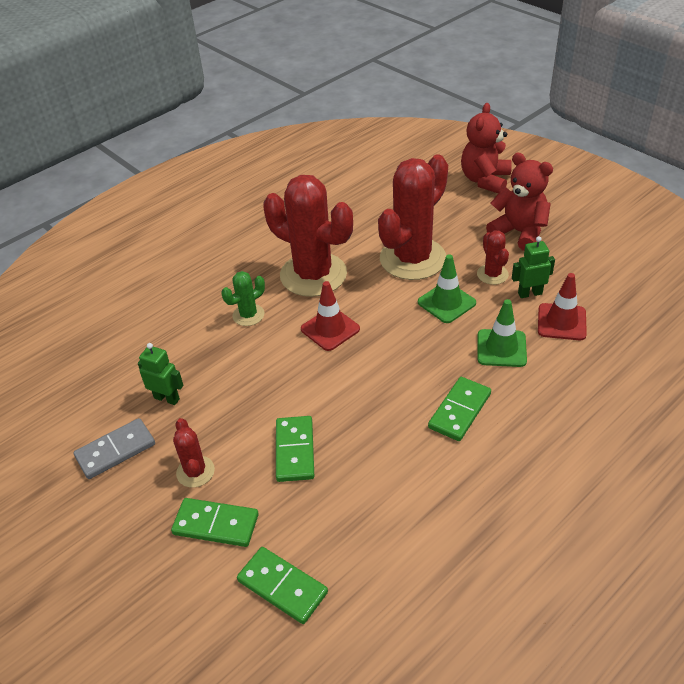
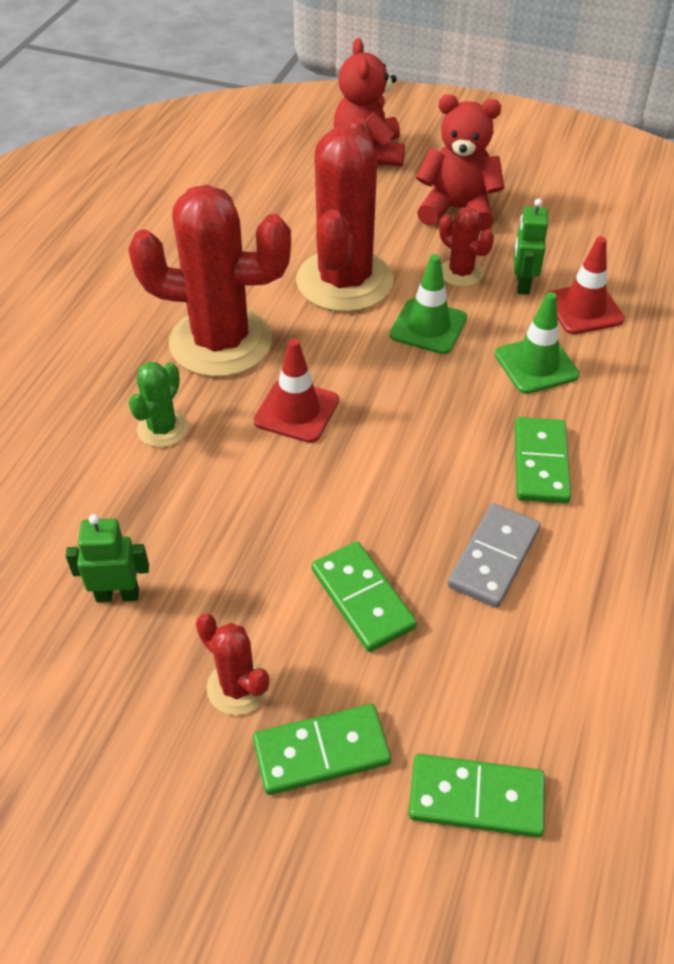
camera: 30 degrees left, 5 degrees up
(115, 451) = (87, 706): grey domino -> grey domino (494, 558)
(530, 293) = (522, 284): green robot -> green robot turned 45 degrees counterclockwise

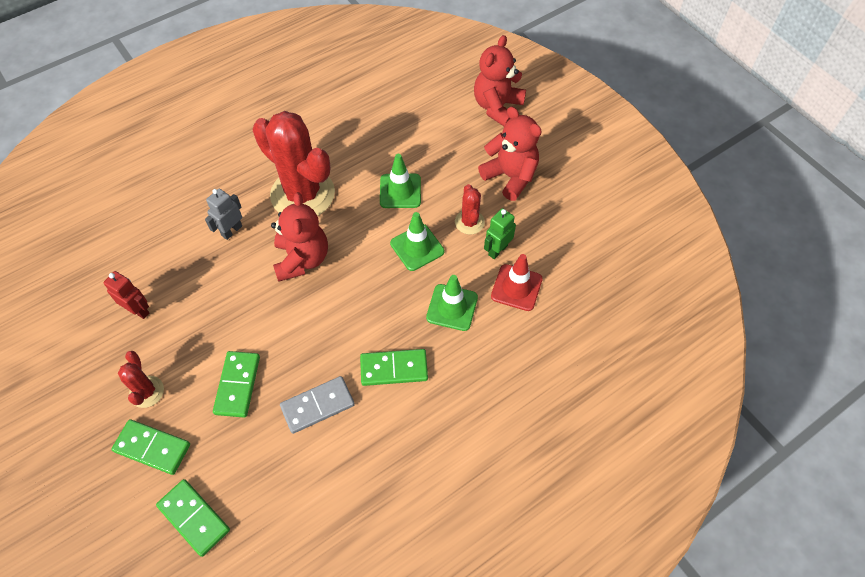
camera: 35 degrees right, 10 degrees up
(118, 595) = (138, 310): green robot -> red robot
(162, 429) = (231, 231): green cactus -> grey robot
(296, 411) = (302, 259): red traffic cone -> red teddy bear
(344, 281) = (400, 191): red cactus -> green traffic cone
(541, 463) = (394, 369): green domino -> green domino turned 45 degrees clockwise

